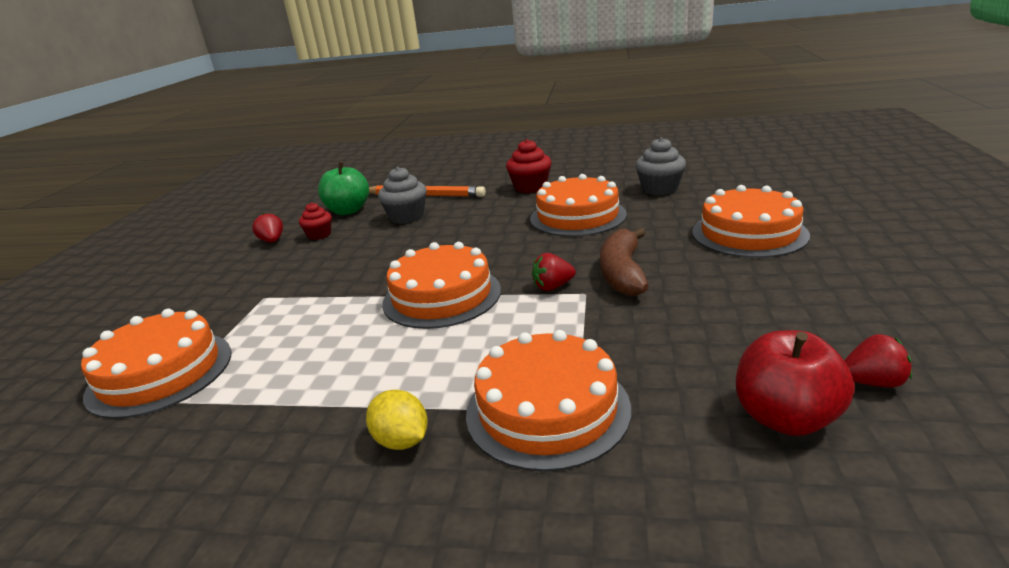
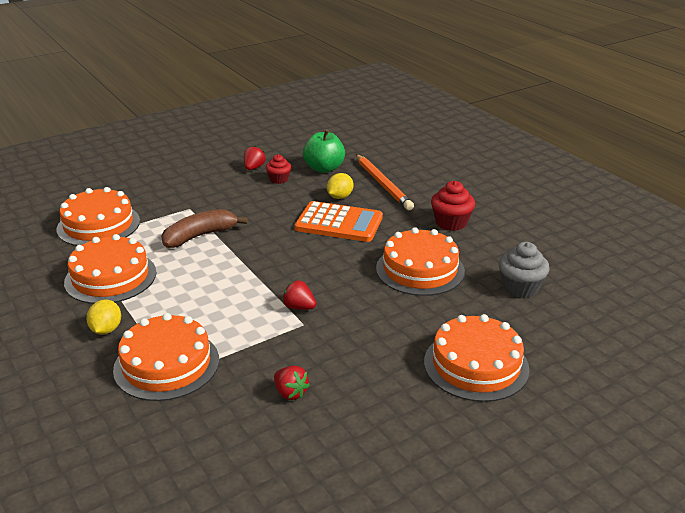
camera: 45 degrees right, 5 degrees up
(407, 217) = (340, 197): grey cupcake -> yellow lemon
(442, 296) = (248, 269): orange cake -> orange cake (110, 277)
(447, 229) = (339, 223): none -> orange calculator
(623, 273) = (346, 328): brown banana -> brown banana (200, 236)
(785, 418) = (226, 455): red apple -> none
(872, 382) = (294, 482): red strawberry -> red strawberry (290, 393)

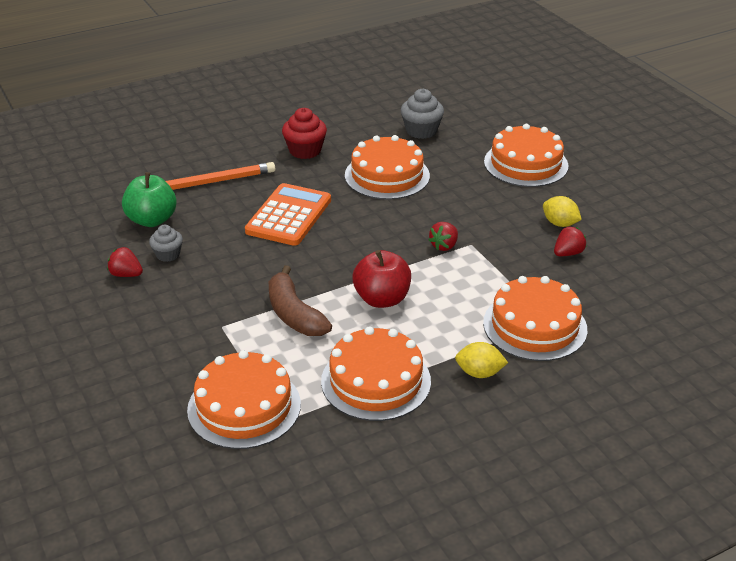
camera: 85 degrees left, 5 degrees up
(216, 275) = (382, 299): none -> red apple
(279, 179) = (168, 254): red cupcake -> grey cupcake
(340, 197) = (229, 212): yellow lemon -> yellow lemon (559, 224)

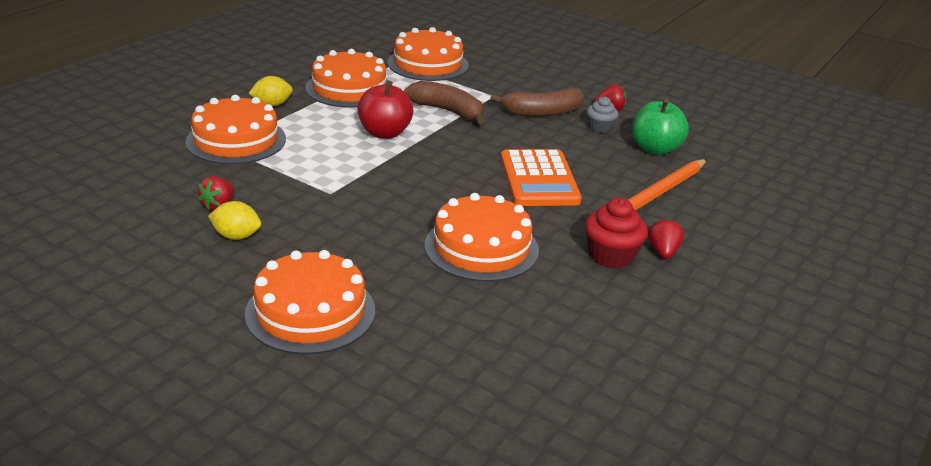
camera: 150 degrees right, 5 degrees down
(199, 288) = (542, 112): none -> brown banana
(421, 131) = (495, 330): grey cupcake -> none
(444, 246) = (358, 185): red strawberry -> red strawberry (663, 252)

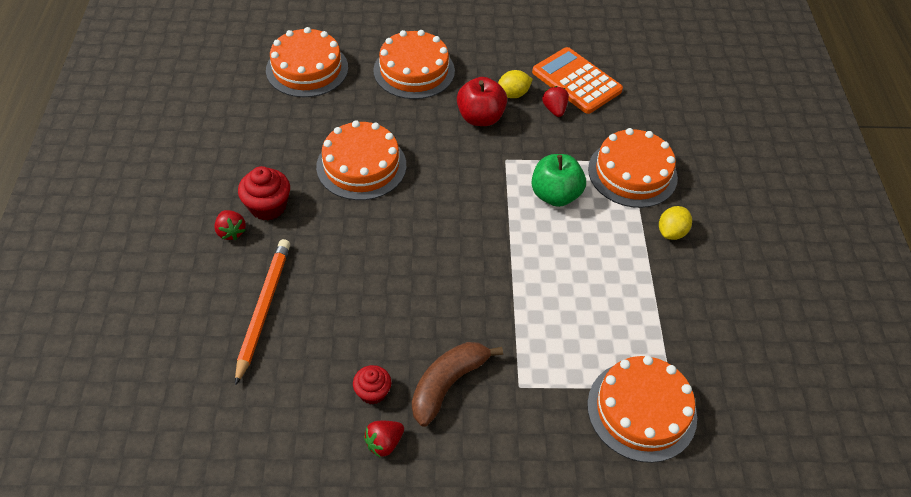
camera: 145 degrees right, 20 degrees up
(349, 88) = (650, 302): orange cake -> orange cake (307, 69)
(384, 133) = (546, 251): red apple -> red apple (480, 118)
(447, 111) = (532, 322): brown banana -> none
(539, 179) = (374, 265): orange calculator -> orange calculator (576, 81)
(600, 128) = (373, 392): grey cupcake -> red cupcake
(655, 149) = (298, 386): green apple -> green apple (555, 195)

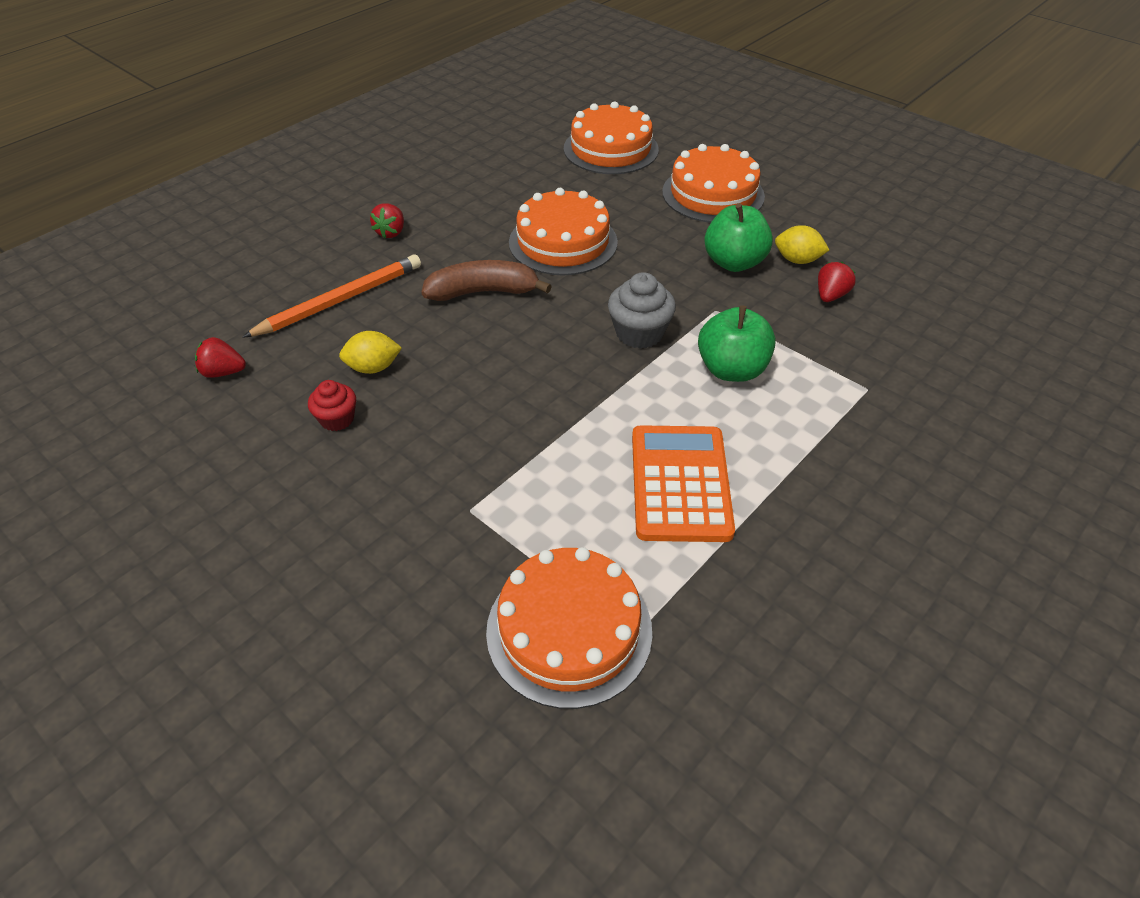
camera: 45 degrees right, 5 degrees down
(268, 206) = (443, 230): red cupcake -> none
(384, 443) = (292, 465): red strawberry -> red strawberry (223, 372)
(448, 384) = (407, 459): brown banana -> brown banana (483, 292)
(480, 118) = (734, 262): red apple -> green apple
(481, 204) = (639, 333): none -> grey cupcake
(576, 81) = (892, 284): orange calculator -> orange calculator (680, 483)
(632, 173) = (856, 401): orange cake -> none
(671, 232) = (835, 485): yellow lemon -> yellow lemon (373, 368)

